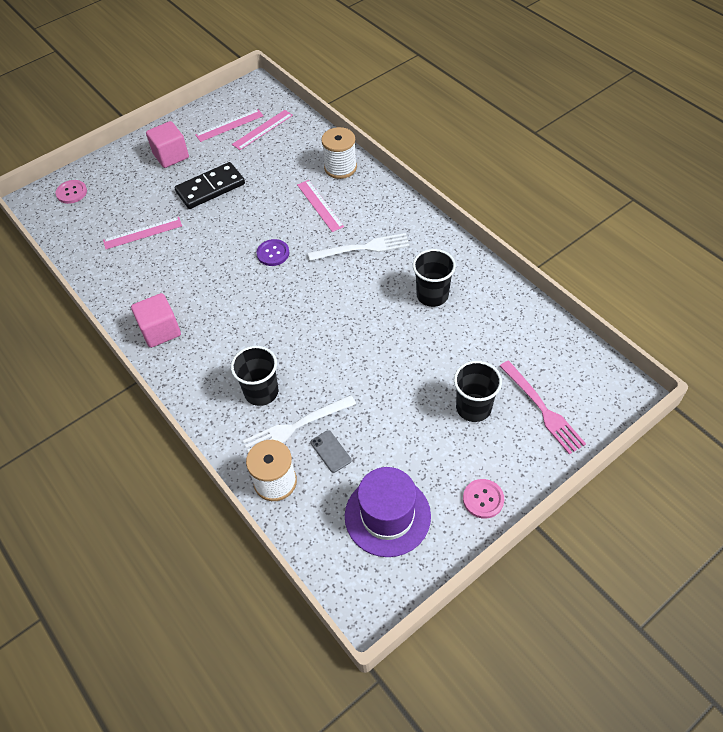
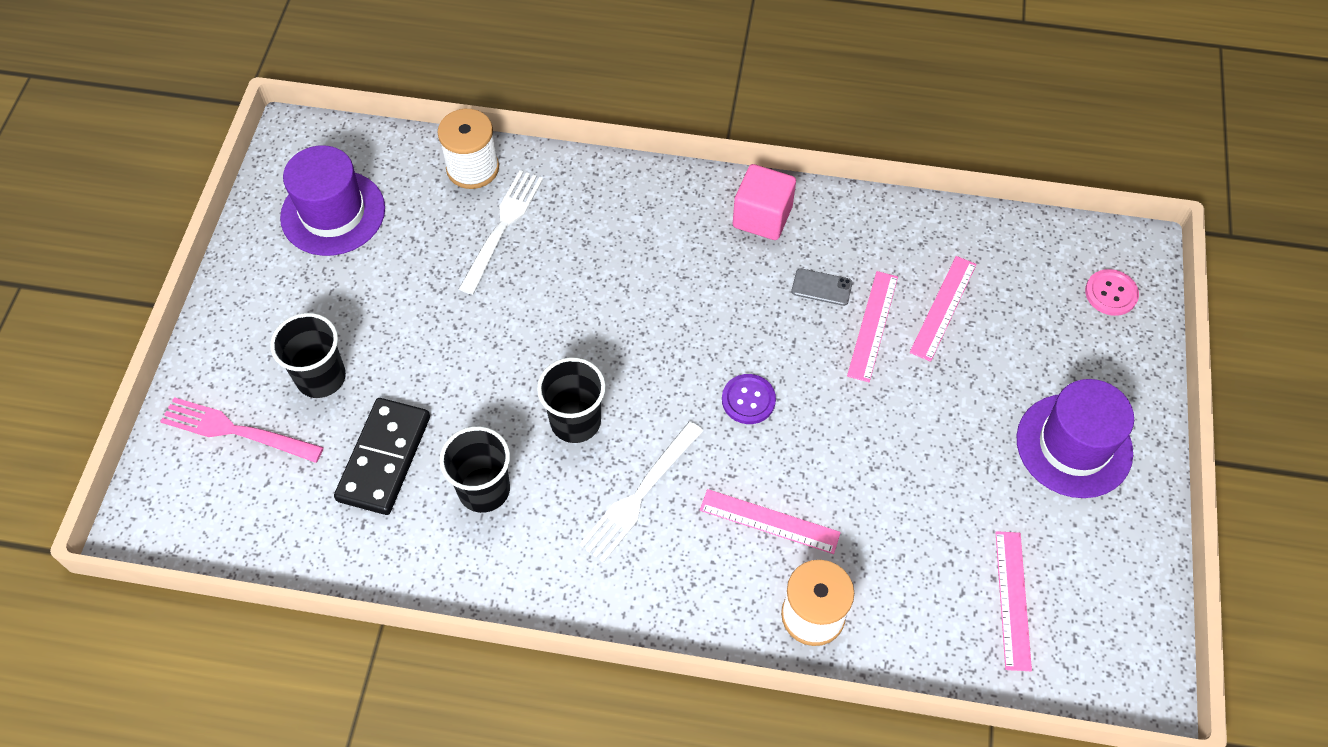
camera: 135 degrees right, 5 degrees up
(171, 156) = (1074, 445): pink cube -> purple hat
(210, 188) = (949, 435): black domino -> black domino (384, 458)
(229, 125) = (1071, 568): pink ruler -> pink ruler (873, 325)
(261, 392) = (576, 234): black cup -> black cup (575, 421)
(330, 451) = (443, 229): grey phone -> grey phone (821, 287)
(483, 499) = (244, 290): pink button -> none

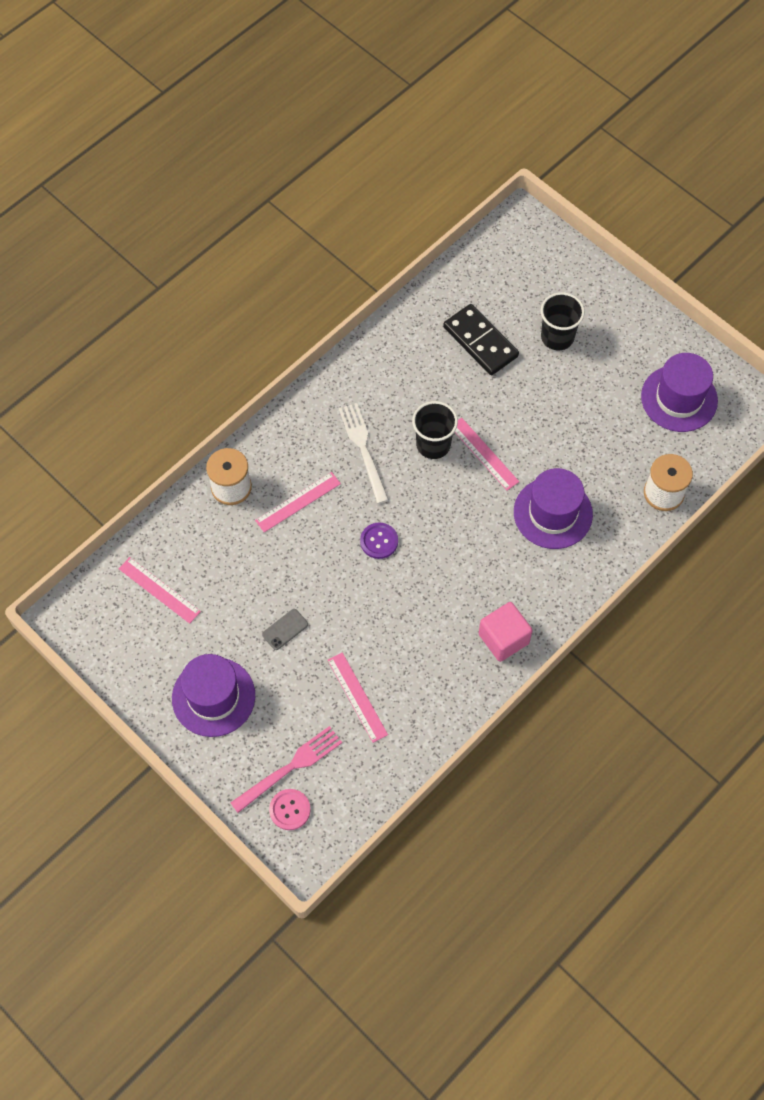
camera: 125 degrees right, 5 degrees up
(236, 430) = (550, 283): pink fork -> pink fork (290, 767)
(484, 489) = (425, 378): black cup -> none
(503, 227) = (602, 484): white fork -> none
(576, 253) = (553, 513): none -> purple hat
(821, 287) = (425, 636): grey phone -> grey phone (285, 629)
(873, 325) = (376, 645): pink ruler -> pink ruler (483, 454)

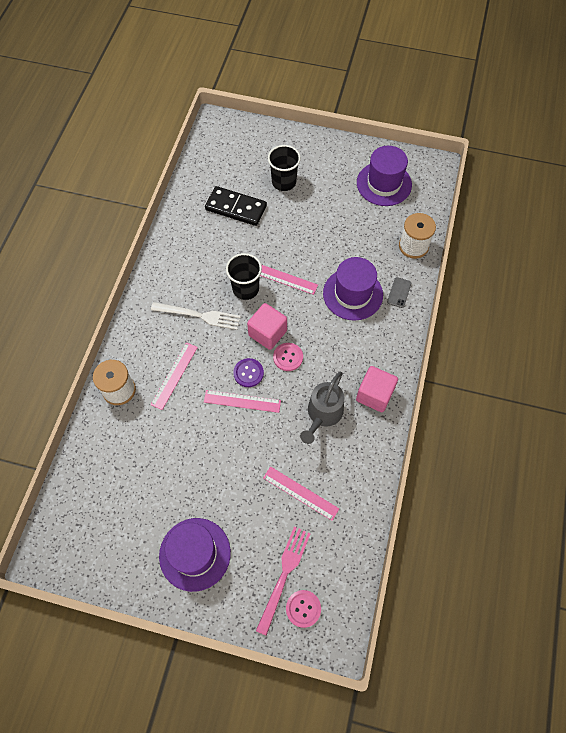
camera: 30 degrees left, 0 degrees up
(159, 590) = (106, 494): pink ruler -> pink ruler (242, 401)
(285, 629) = (219, 472): grey phone -> grey phone (399, 292)
(363, 449) = (199, 315): white fork -> white fork turned 150 degrees clockwise
(427, 508) = (267, 333): none -> pink cube
(432, 629) = (323, 414): none -> grey watering can
(433, 546) = (288, 357): none -> pink button

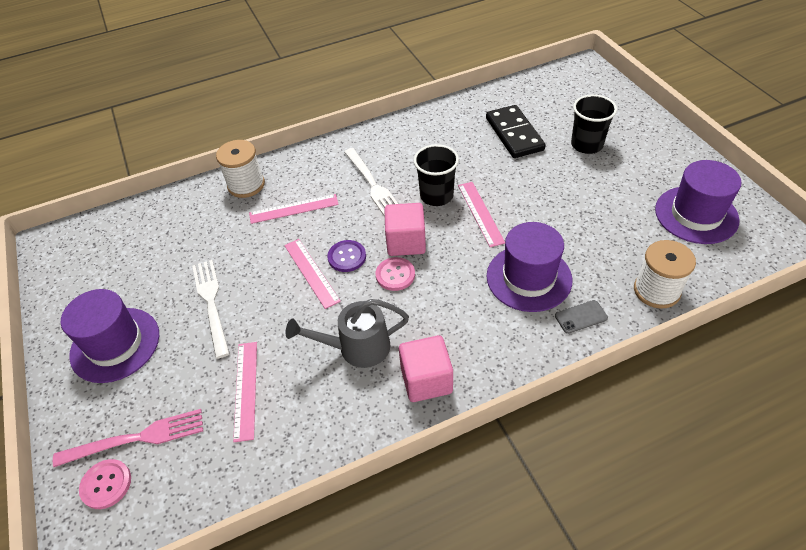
camera: 55 degrees right, 15 degrees down
(213, 475) = (211, 303): none -> white fork

